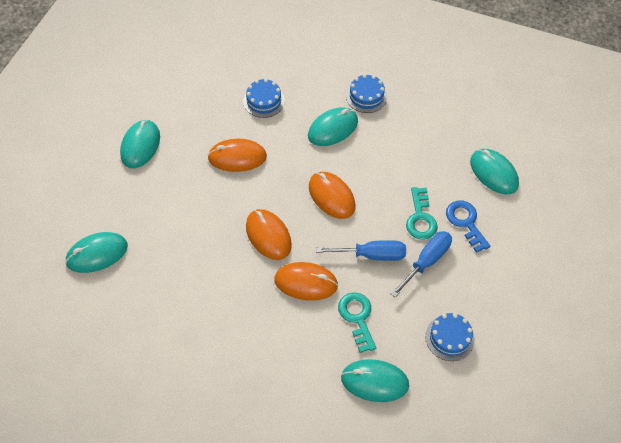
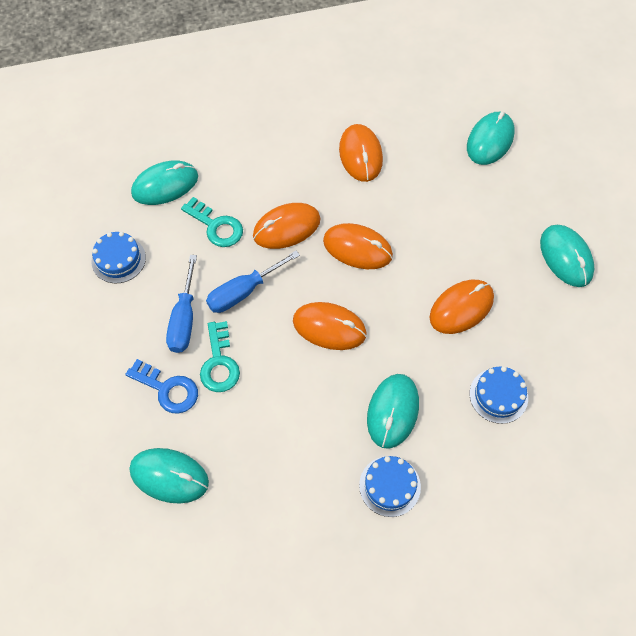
camera: 145 degrees right, 5 degrees up
(201, 306) = (360, 155): none -> orange mouse
(420, 218) = (219, 363): turquoise key -> turquoise key turned 150 degrees counterclockwise

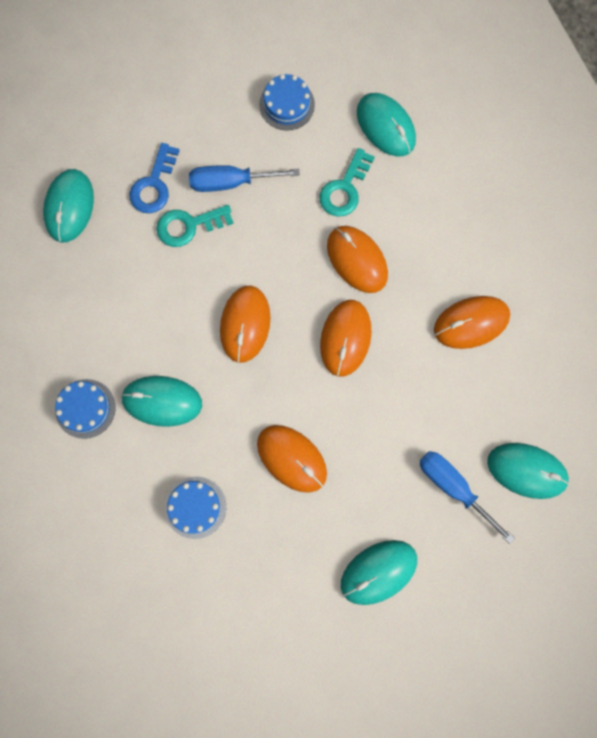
camera: 80 degrees right, 15 degrees up
(243, 292) = (271, 232): blue screwdriver -> blue screwdriver (453, 487)

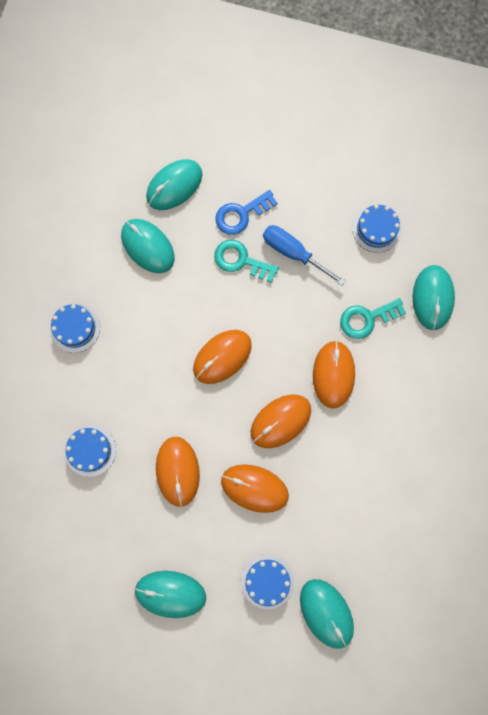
camera: 40 degrees right, 0 degrees up
(162, 401) = (126, 363): turquoise mouse -> turquoise mouse (147, 246)
(453, 487) = (267, 581): blue screwdriver -> blue cake
(471, 323) = (375, 482): orange mouse -> orange mouse (254, 488)

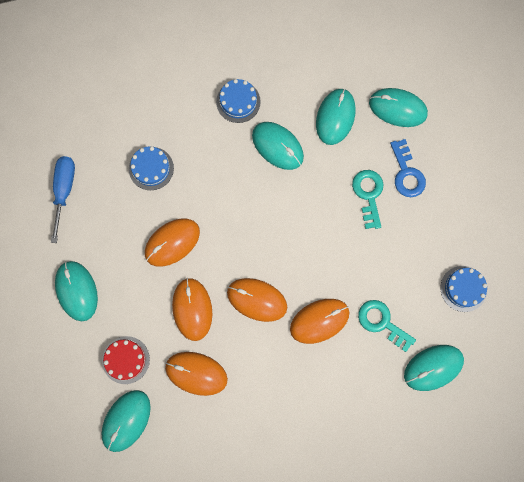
camera: 60 degrees right, 0 degrees up
(143, 316) = (277, 146): none -> turquoise mouse
(222, 357) = (281, 225): orange mouse -> orange mouse (196, 373)
(241, 214) = (406, 173): blue key -> blue key turned 135 degrees counterclockwise
(267, 581) = (126, 360): blue cake -> red cake
(293, 253) = (400, 232): blue screwdriver -> blue screwdriver (64, 191)

